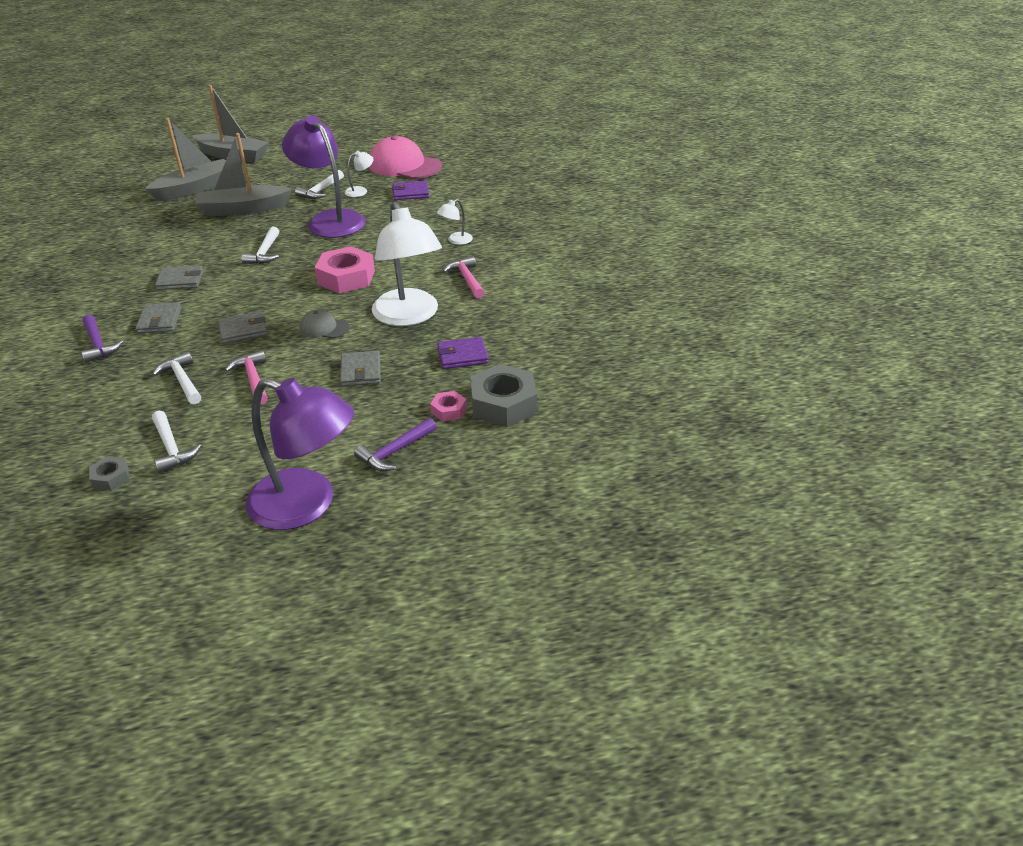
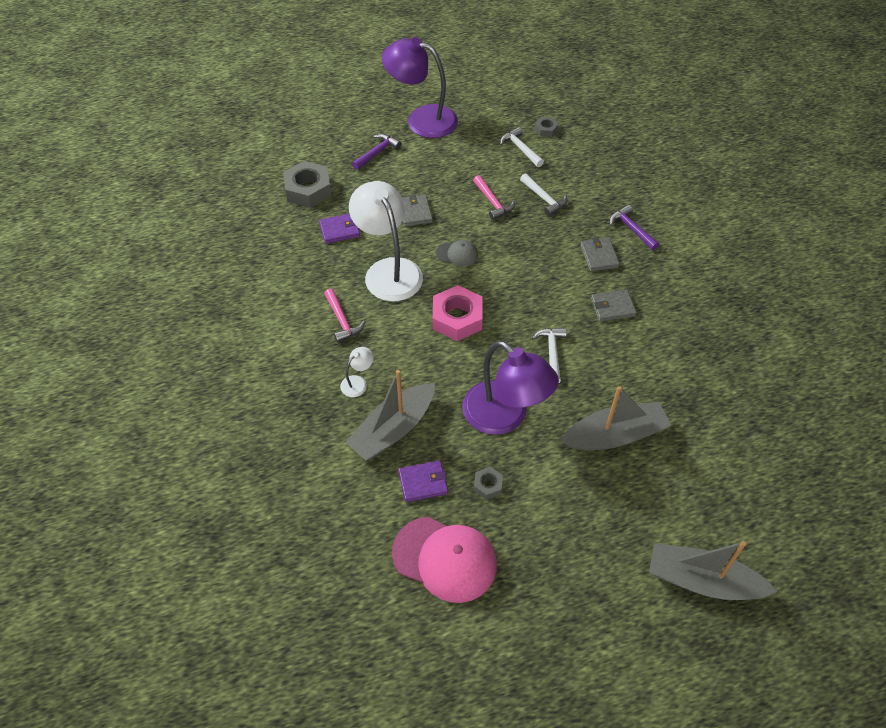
camera: 175 degrees right, 15 degrees up
(195, 189) = (700, 481): grey boat -> grey boat (393, 429)
(243, 330) = (523, 249): grey wallet -> none
(320, 191) = (538, 483): white hammer -> none
(360, 191) = (488, 485): white lamp -> grey nut
(449, 410) = (346, 183): pink nut -> none

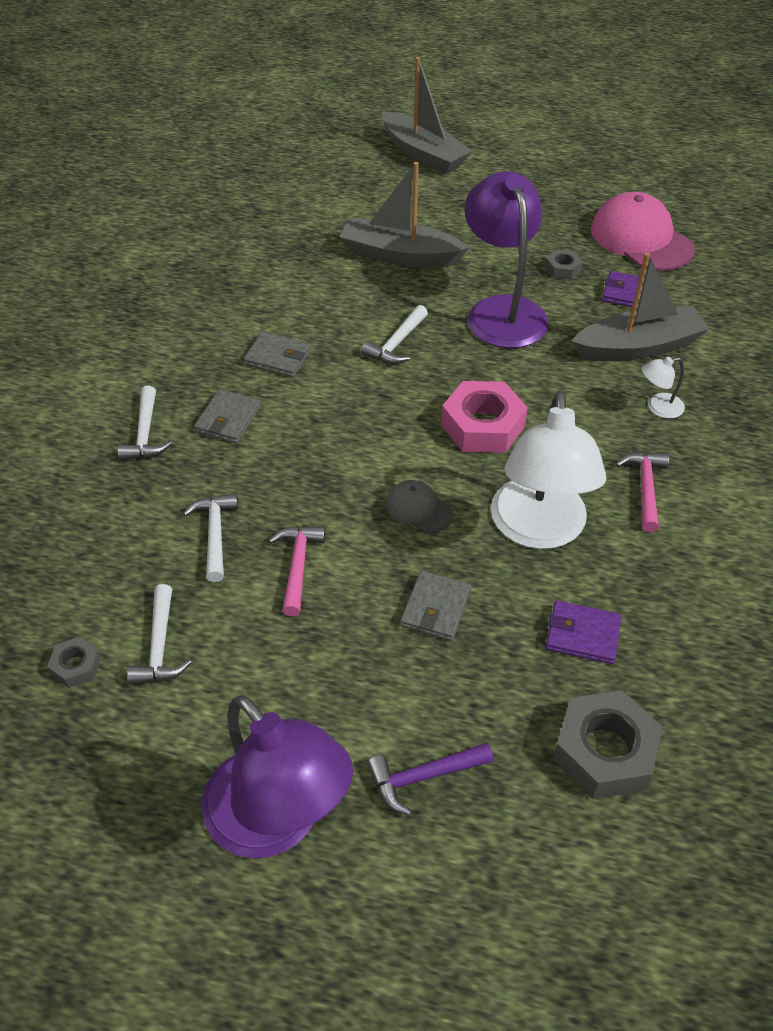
camera: 150 degrees left, 5 degrees down
(631, 229) = (145, 434): purple hammer -> white hammer

